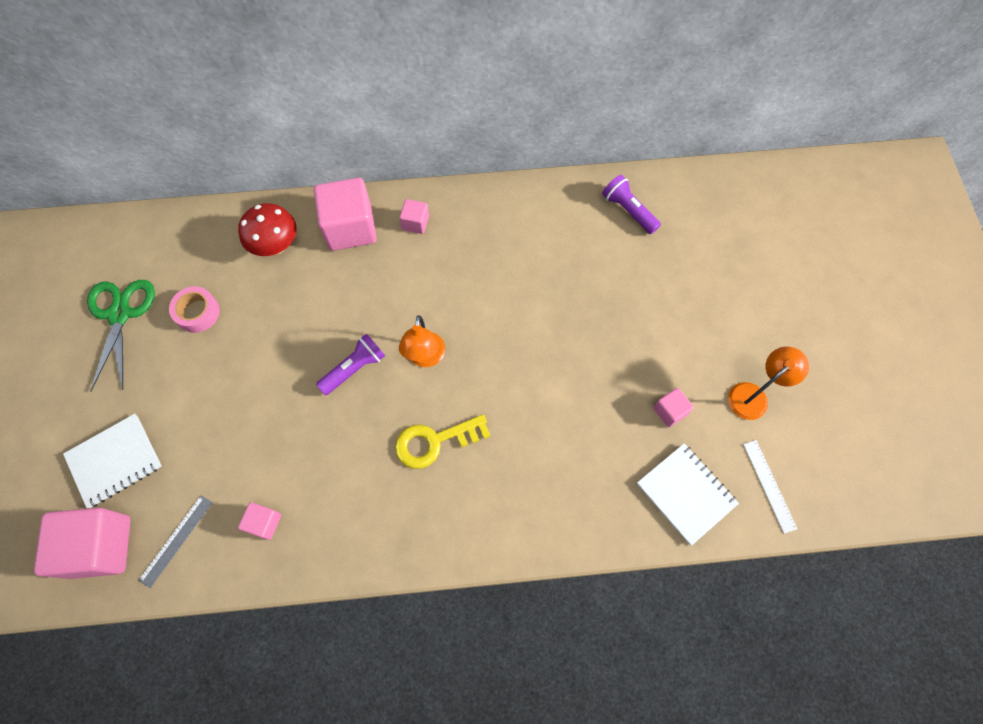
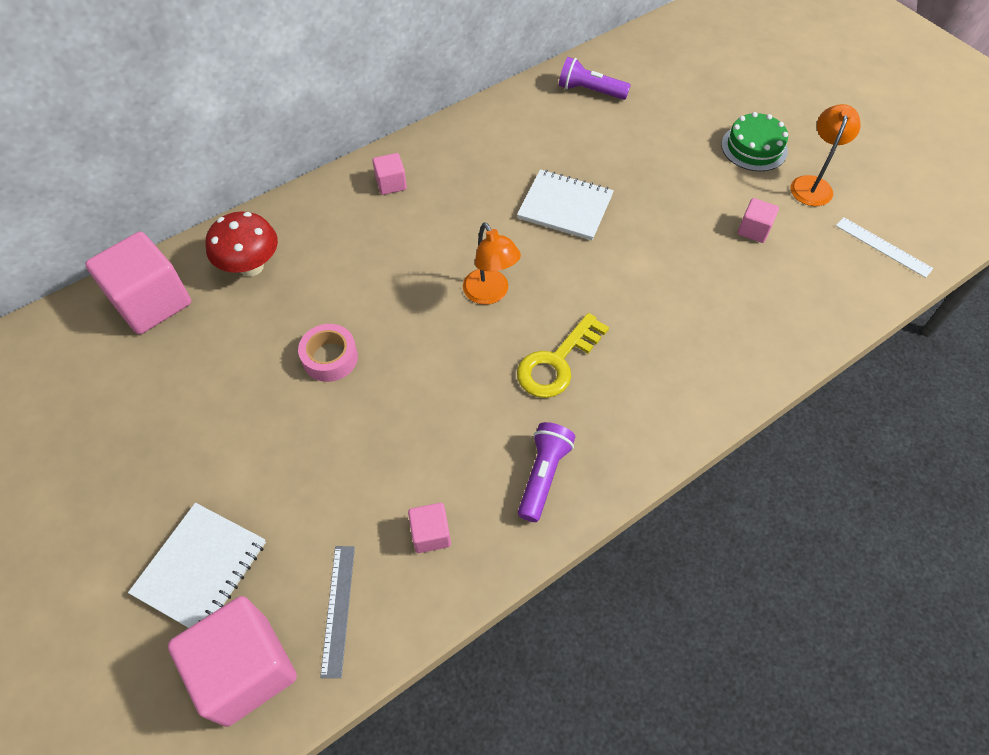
camera: 30 degrees left, 10 degrees down
(120, 314) = (103, 415): green scissors -> none
(198, 313) = (202, 369): pink tape -> pink tape (330, 358)
(350, 228) = (324, 216): pink cube -> pink cube (152, 302)
(354, 368) = (422, 338): purple flashlight -> purple flashlight (543, 475)
(686, 494) = (821, 288): white notebook -> white notebook (565, 207)
(729, 334) = (754, 147): none -> green cake

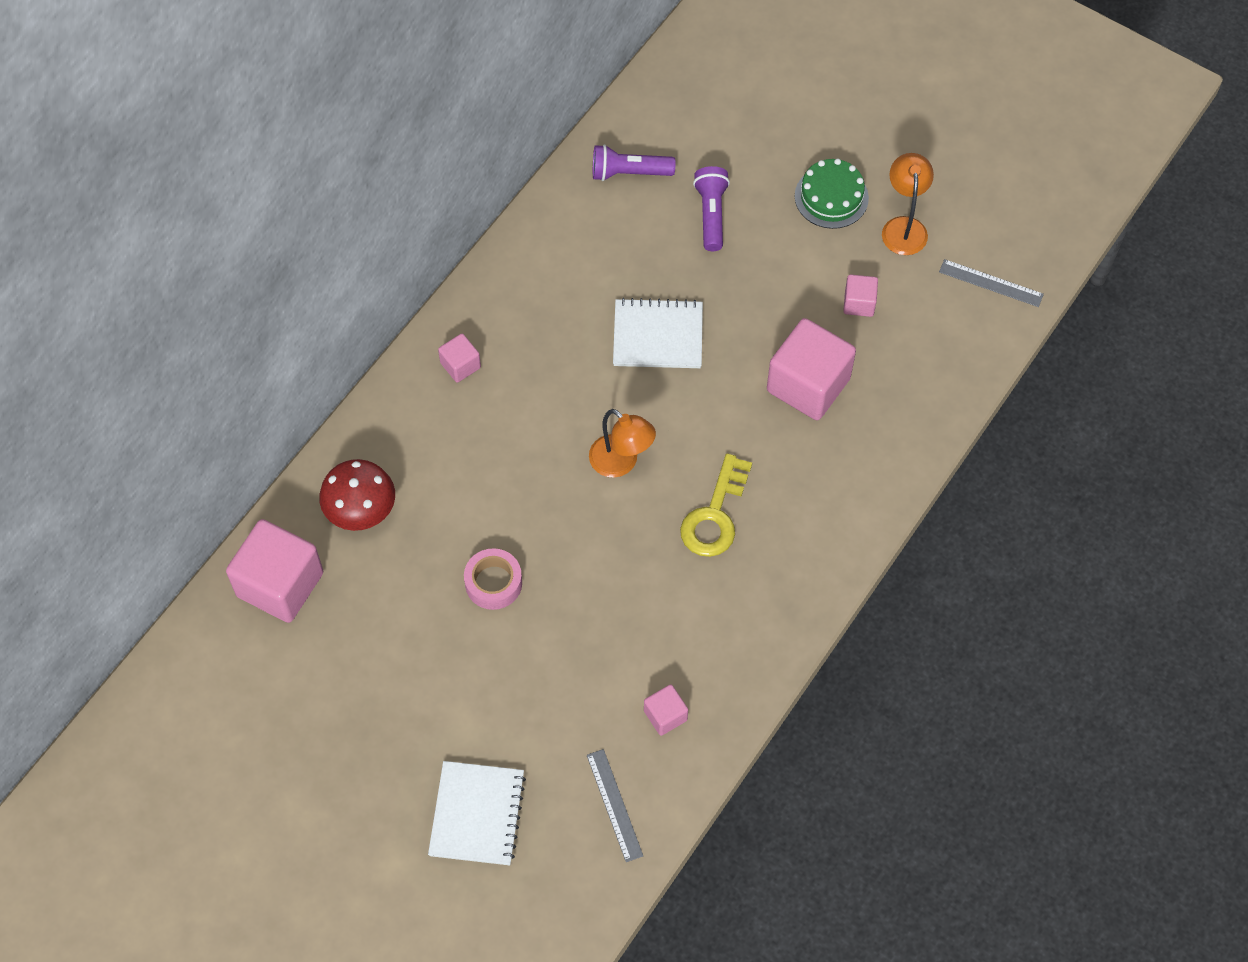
camera: 20 degrees left, 5 degrees up
(246, 669) = (560, 878): pink cube -> pink cube (808, 385)
(543, 475) = (743, 629): purple flashlight -> purple flashlight (711, 214)
(883, 247) = (991, 283): white ruler -> grey ruler

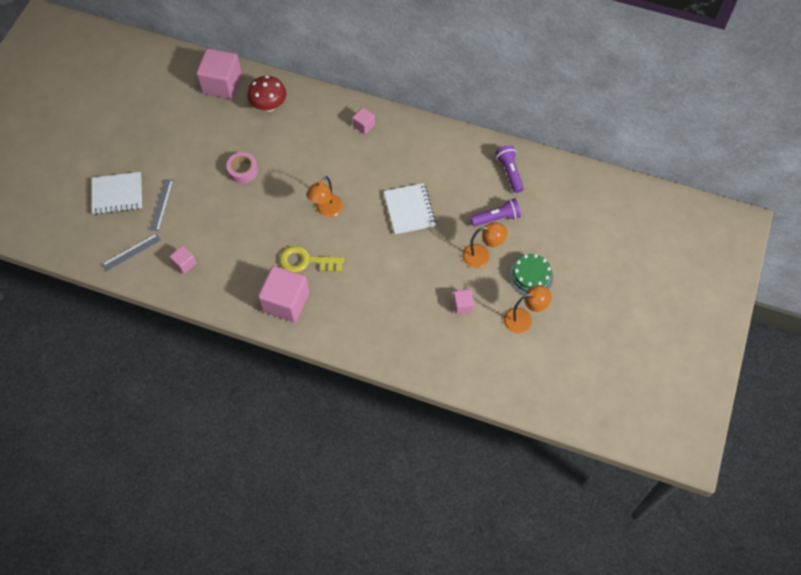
camera: 75 degrees right, 0 degrees up
(776, 253) = (482, 255): none -> orange lamp
(808, 385) = (400, 290): pink cube -> pink cube (286, 302)
(991, 283) = (500, 374): grey ruler -> grey ruler (161, 205)

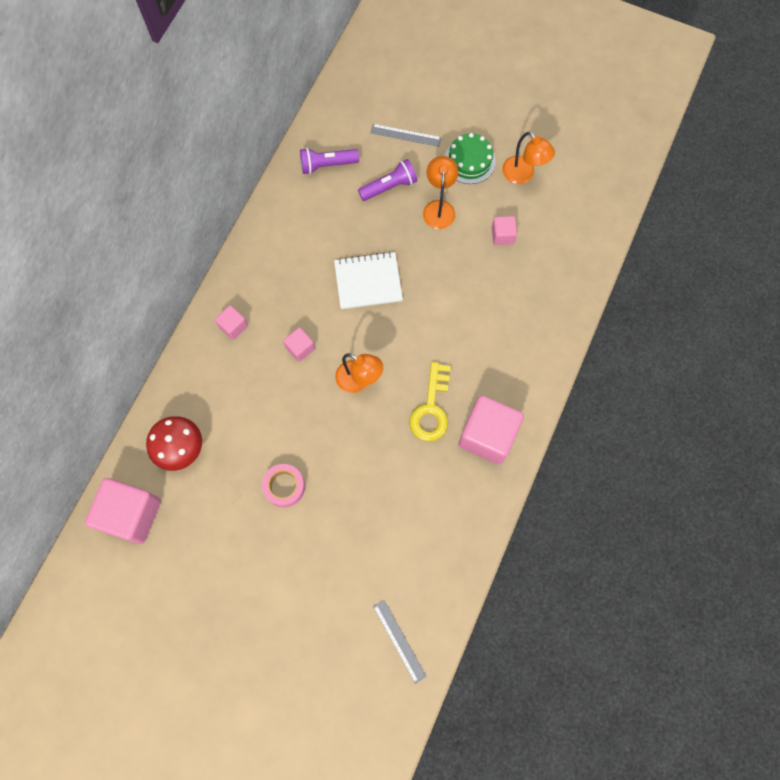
camera: 85 degrees left, 10 degrees up
(117, 194) = (302, 666): white notebook -> none
(161, 205) = (327, 600): grey ruler -> grey ruler (405, 135)
(184, 264) = (423, 566): pink cube -> pink cube (300, 348)
(496, 218) = (389, 186): purple flashlight -> purple flashlight turned 75 degrees clockwise
(523, 319) = (523, 175): orange lamp -> orange lamp turned 150 degrees clockwise

